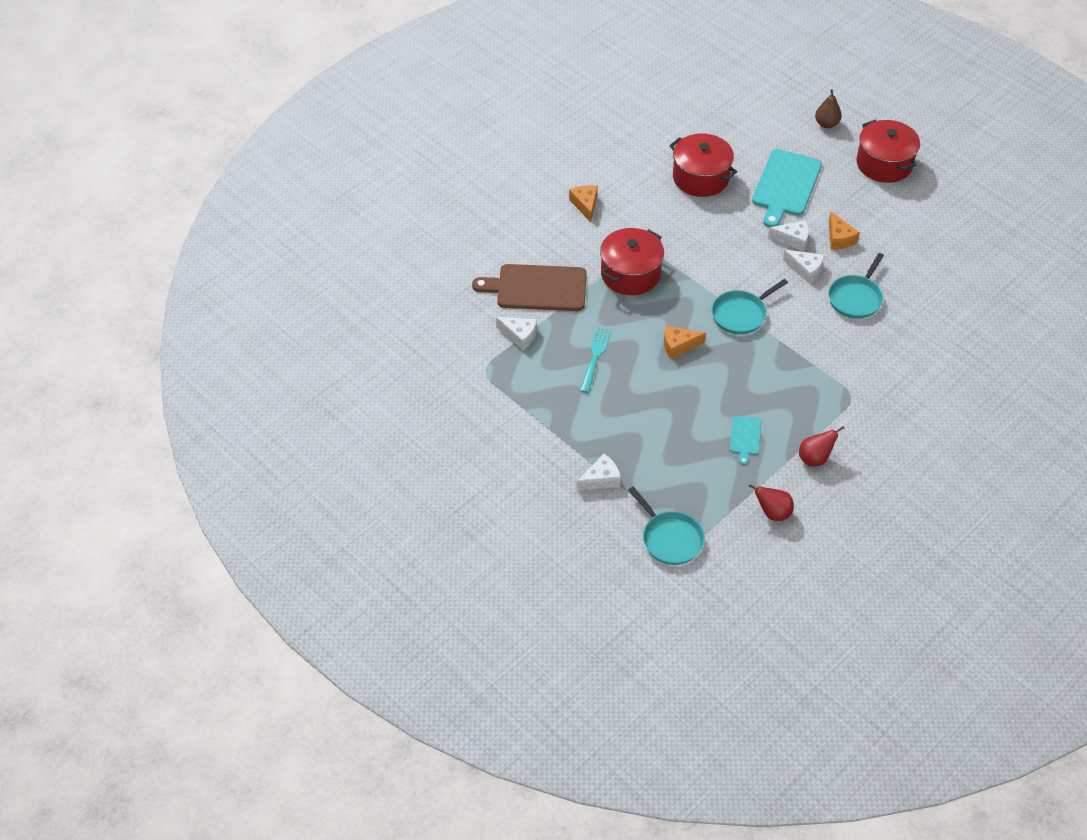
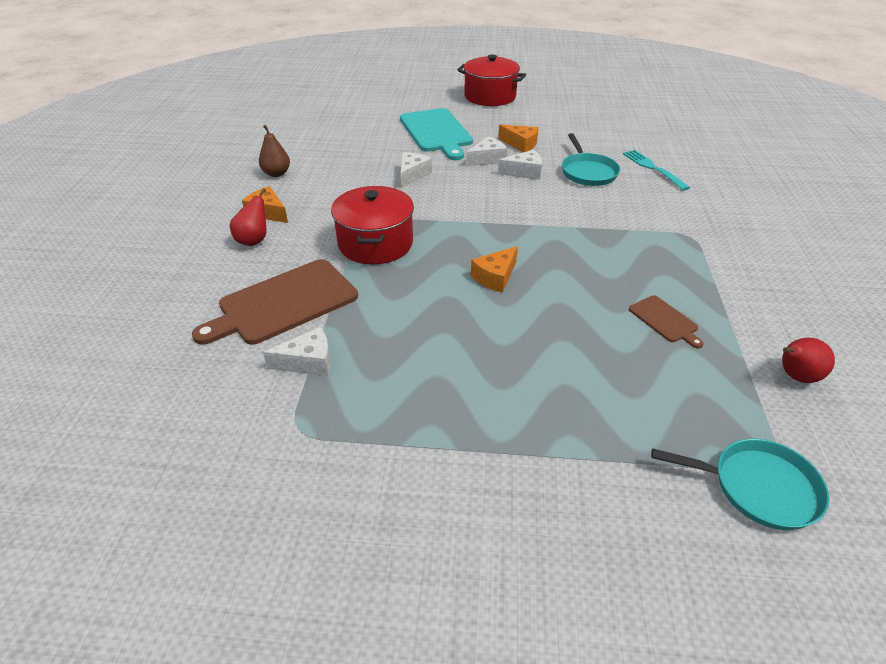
camera: 40 degrees left, 10 degrees down
(595, 357) = (423, 334): turquoise fork -> turquoise fork (653, 168)
(601, 479) = (592, 470): white cheese -> white cheese (412, 175)
(700, 178) = (359, 153): red pot -> none
(741, 314) = (517, 225): turquoise pan -> none
(745, 437) = (665, 320): turquoise cutting board -> brown cutting board
(815, 459) = (745, 301): red pear -> red pear (254, 240)
(826, 124) = (420, 92): brown pear -> brown pear (276, 173)

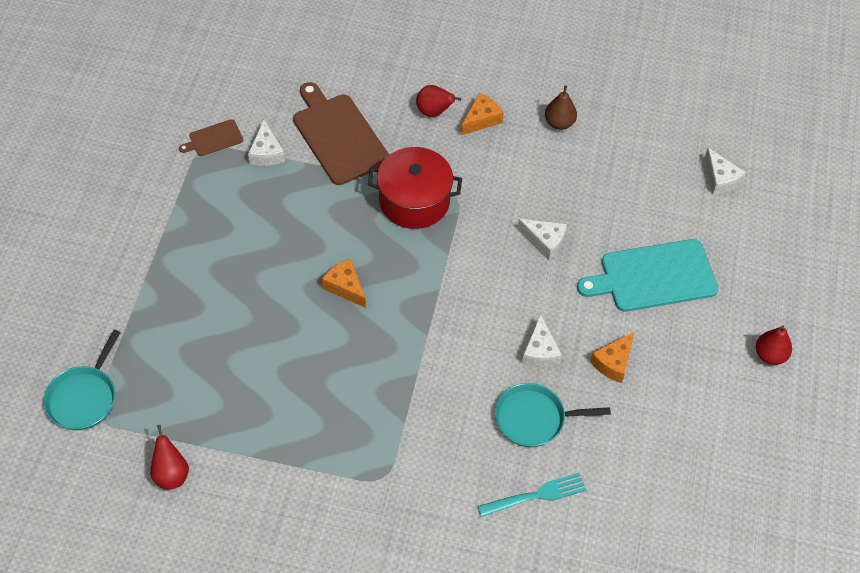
camera: 95 degrees right, 15 degrees up
(487, 159) = (576, 320): white cheese -> white cheese (720, 179)
(490, 96) = (770, 355): red pot -> red pear
(665, 320) = (258, 403): brown cutting board -> brown cutting board (213, 139)

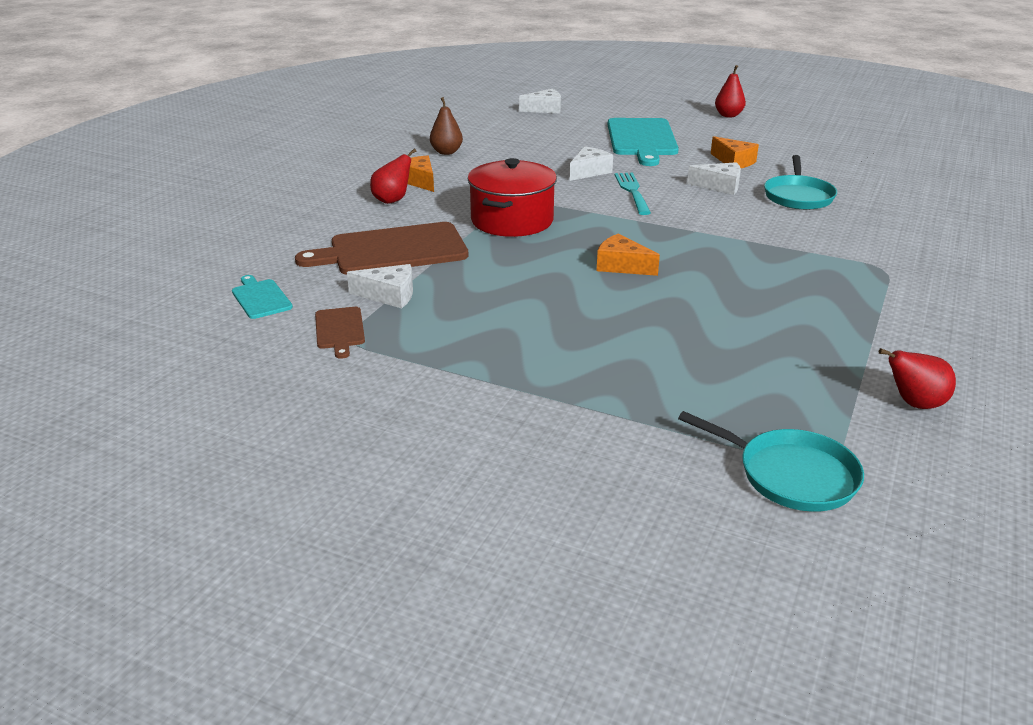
camera: 75 degrees left, 25 degrees down
(248, 84) = (260, 298): none -> turquoise cutting board
(345, 287) = (621, 266): orange cheese -> orange cheese turned 60 degrees clockwise
(536, 495) = (885, 204): turquoise fork -> turquoise fork (632, 192)

